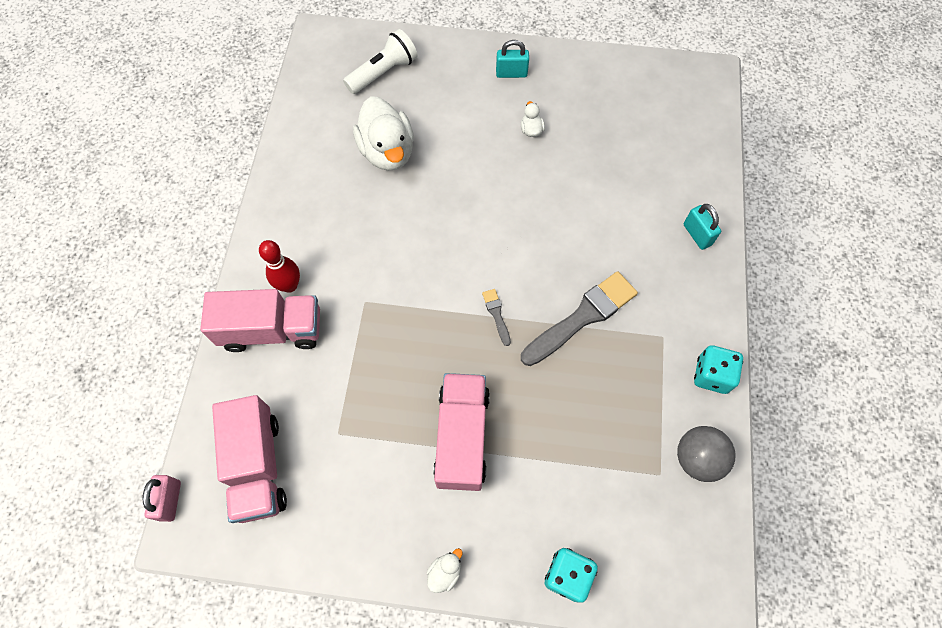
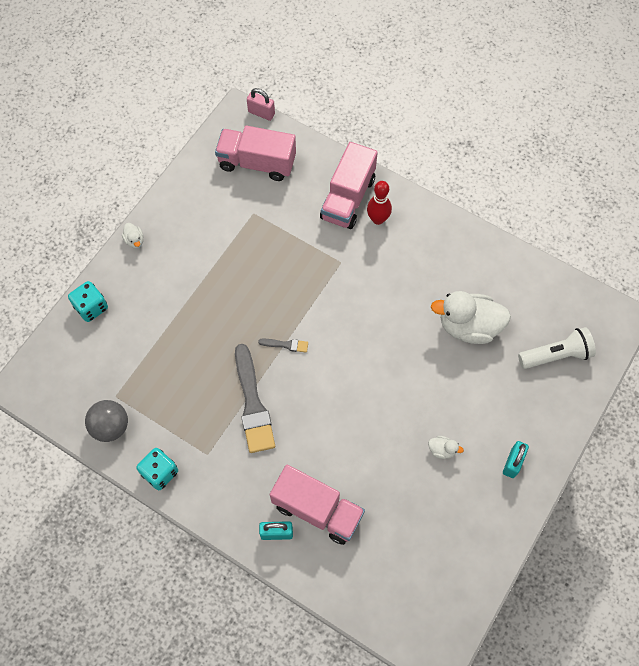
camera: 115 degrees right, 0 degrees up
(383, 72) = (556, 355): white flashlight -> white flashlight turned 90 degrees counterclockwise
(462, 437) = (210, 284): pink truck -> pink truck (317, 510)

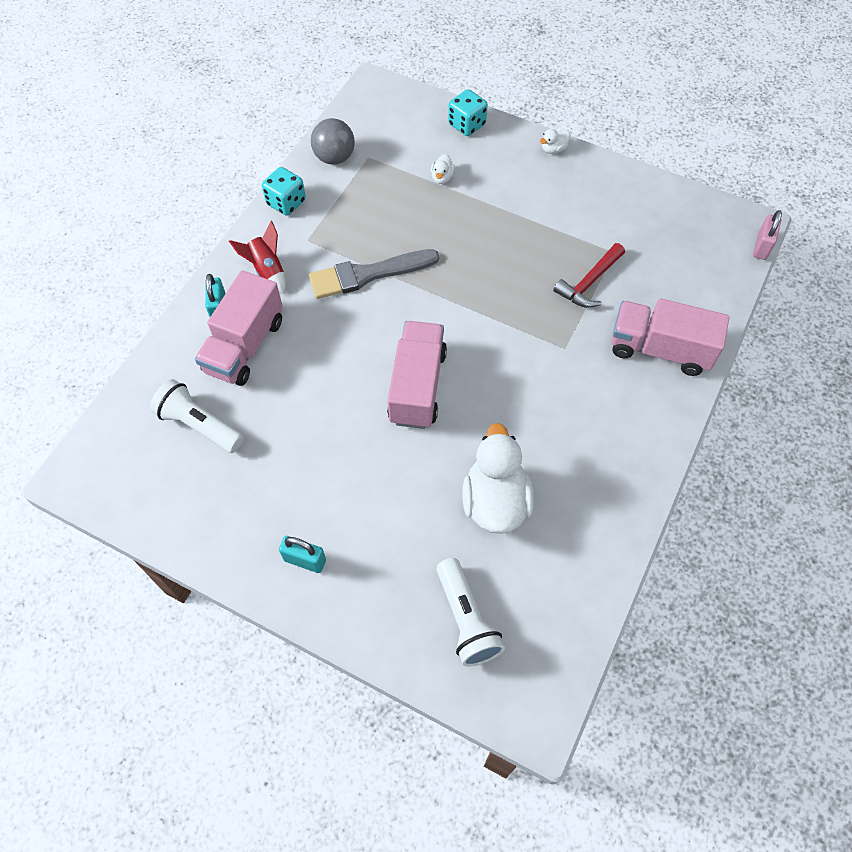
camera: 85 degrees right, 5 degrees down
(238, 490) = (267, 270): none -> red rocket
(257, 163) = (686, 249): pink truck -> pink truck (417, 386)
(281, 235) = (589, 283): none -> red hammer
(286, 345) = (444, 299): grey brush -> none
(378, 219) = (636, 385): red bowling pin -> none
(393, 547) = (199, 425): none -> white flashlight
(442, 450) = (320, 474): white duck -> white duck (442, 178)

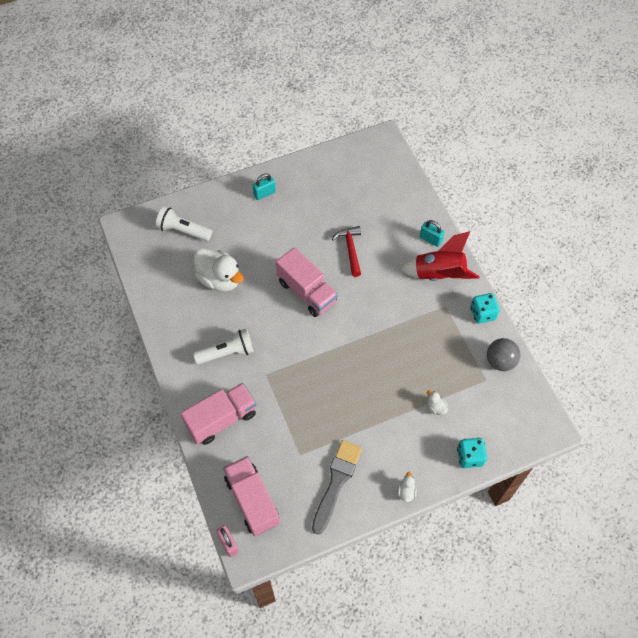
camera: 130 degrees right, 0 degrees up
(199, 425) = (367, 195): white flashlight -> white flashlight (227, 352)
(244, 346) = (397, 237): pink truck -> pink truck (252, 500)
(267, 270) = (439, 275): red rocket -> red rocket, size x1.68
(368, 274) = (395, 318): grey brush -> grey brush (336, 482)
(589, 283) = (292, 422): red hammer -> red hammer (350, 249)

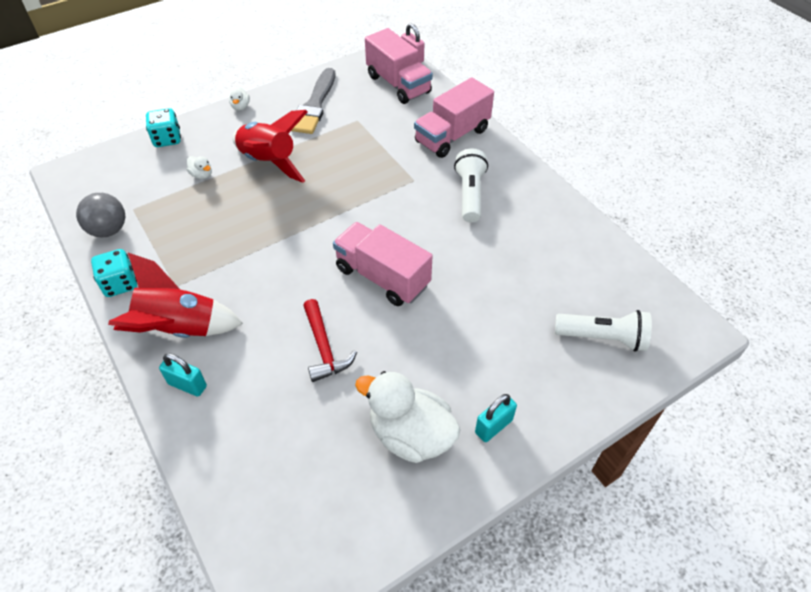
camera: 170 degrees right, 10 degrees down
(219, 279) = (514, 276): white duck -> white duck (410, 435)
(227, 352) = (470, 194): white flashlight -> white flashlight turned 120 degrees clockwise
(380, 413) = (269, 162): none -> red rocket

